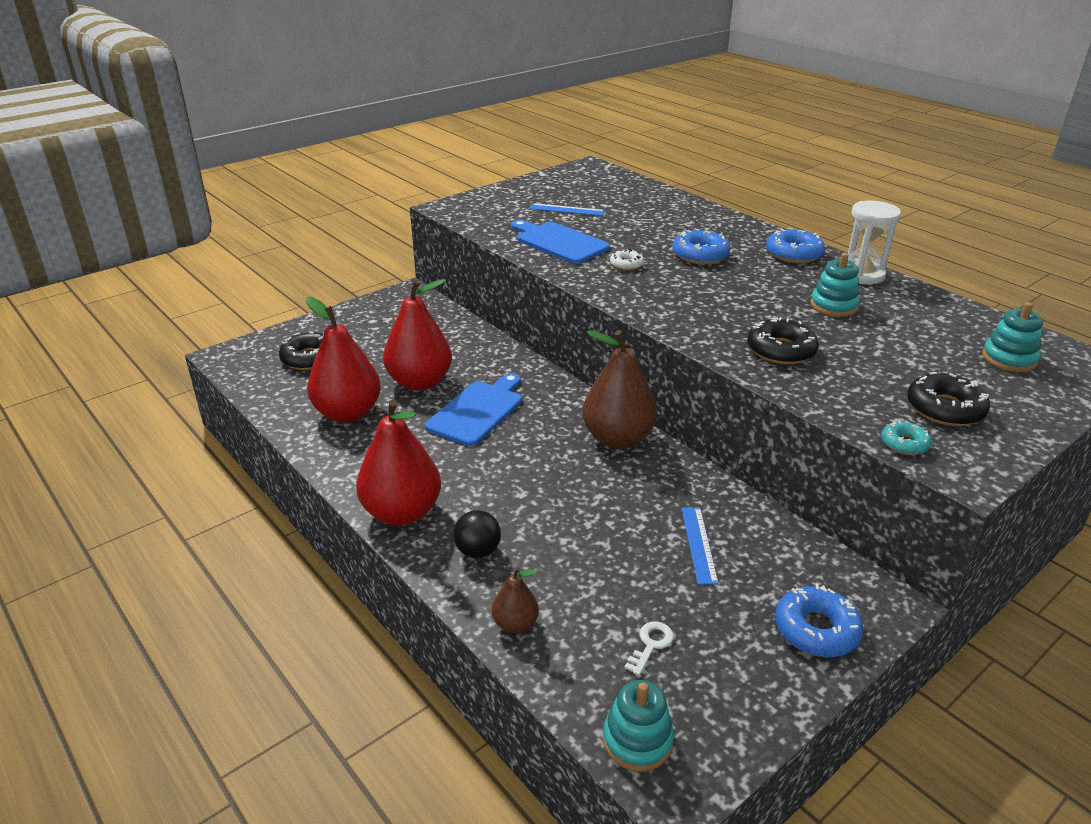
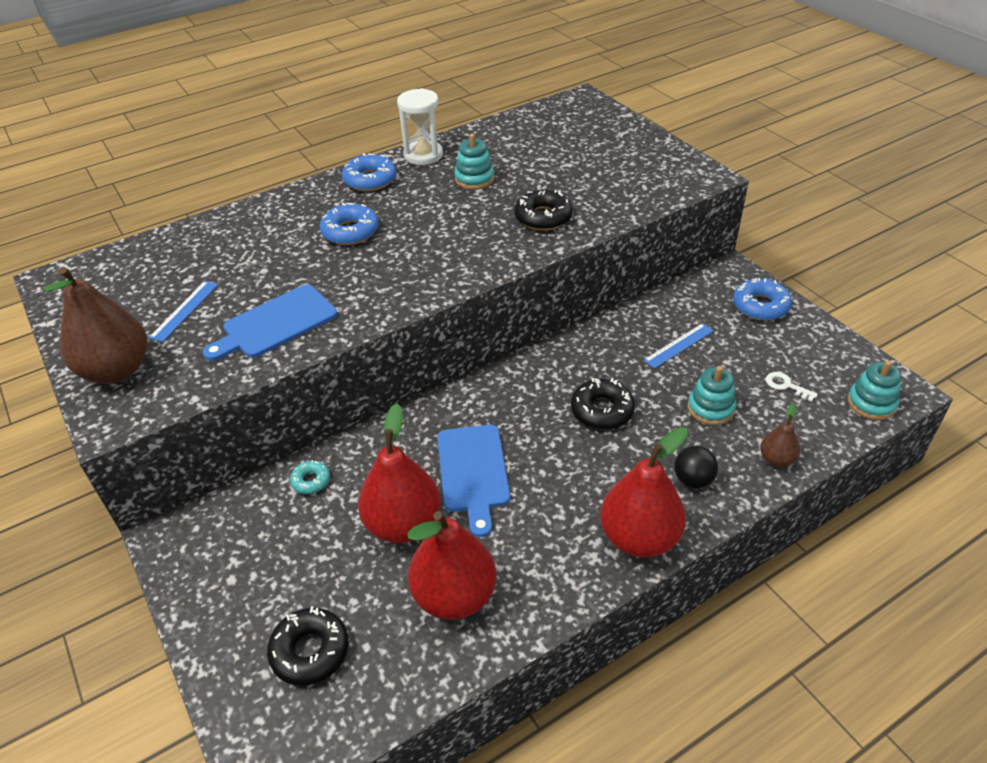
camera: 80 degrees left, 10 degrees up
(478, 411) = (473, 472): blue cutting board -> blue cutting board turned 135 degrees counterclockwise
(618, 438) = (536, 373): brown pear -> brown pear (117, 370)
(626, 264) = (353, 280): white donut -> none
(698, 544) = (679, 345): blue ruler -> blue ruler turned 45 degrees counterclockwise
(904, 444) = (674, 190): turquoise donut -> turquoise donut (311, 481)
(945, 409) = (632, 165): black donut -> black donut (602, 410)
(1009, 359) = (569, 126): turquoise stacking toy -> turquoise stacking toy (710, 408)

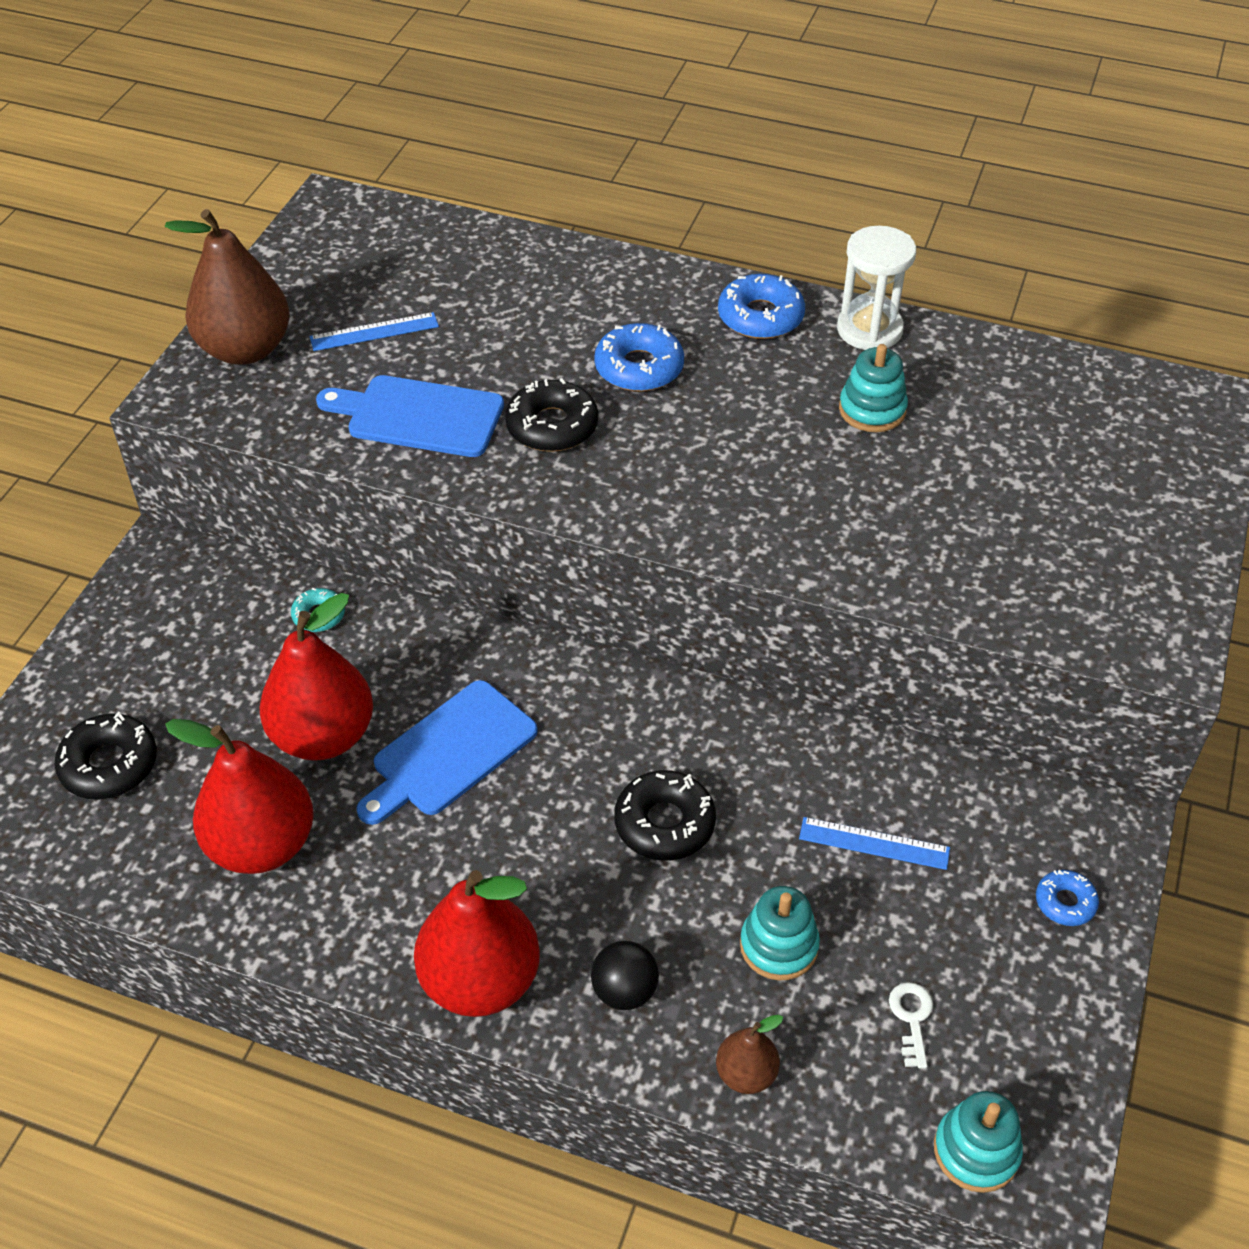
camera: 50 degrees right, 5 degrees up
(543, 217) = (860, 527): black donut -> black donut (552, 426)
(760, 306) = (1065, 902): blue donut -> blue donut, size x0.58

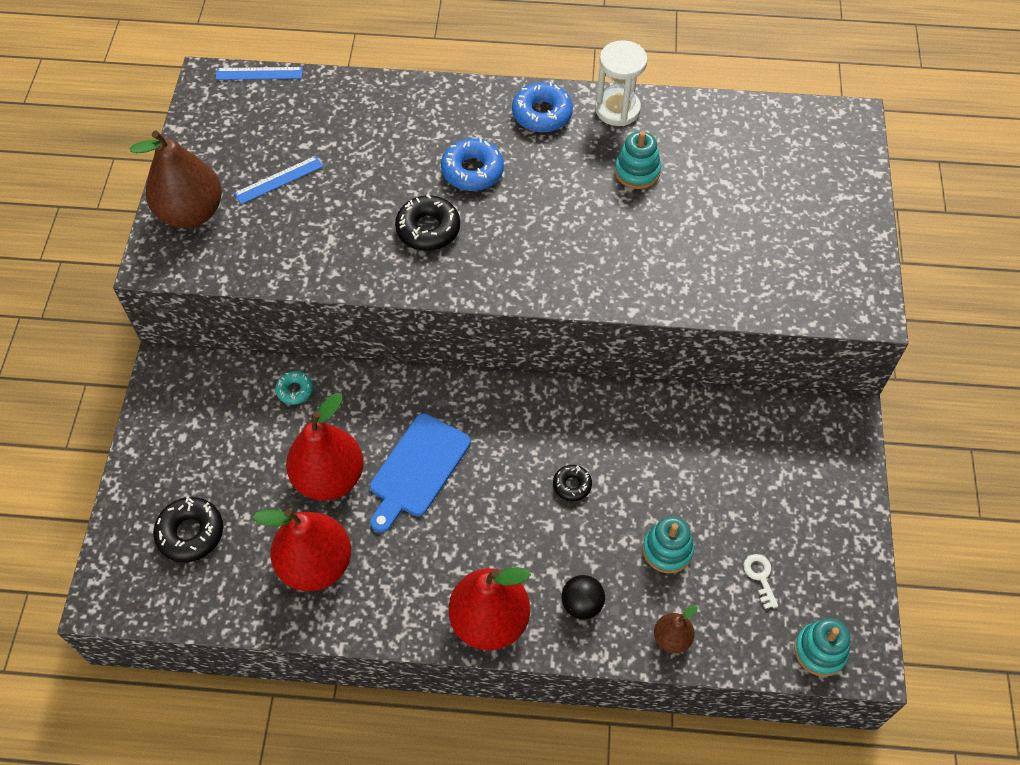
camera: 15 degrees left, 10 degrees up
(418, 416) = (334, 240): blue cutting board -> none
(664, 823) = (572, 485): black donut -> black donut, size x0.58
(874, 843) = (706, 467): blue ruler -> blue ruler (259, 73)
(1065, 902) = (830, 478): blue donut -> none

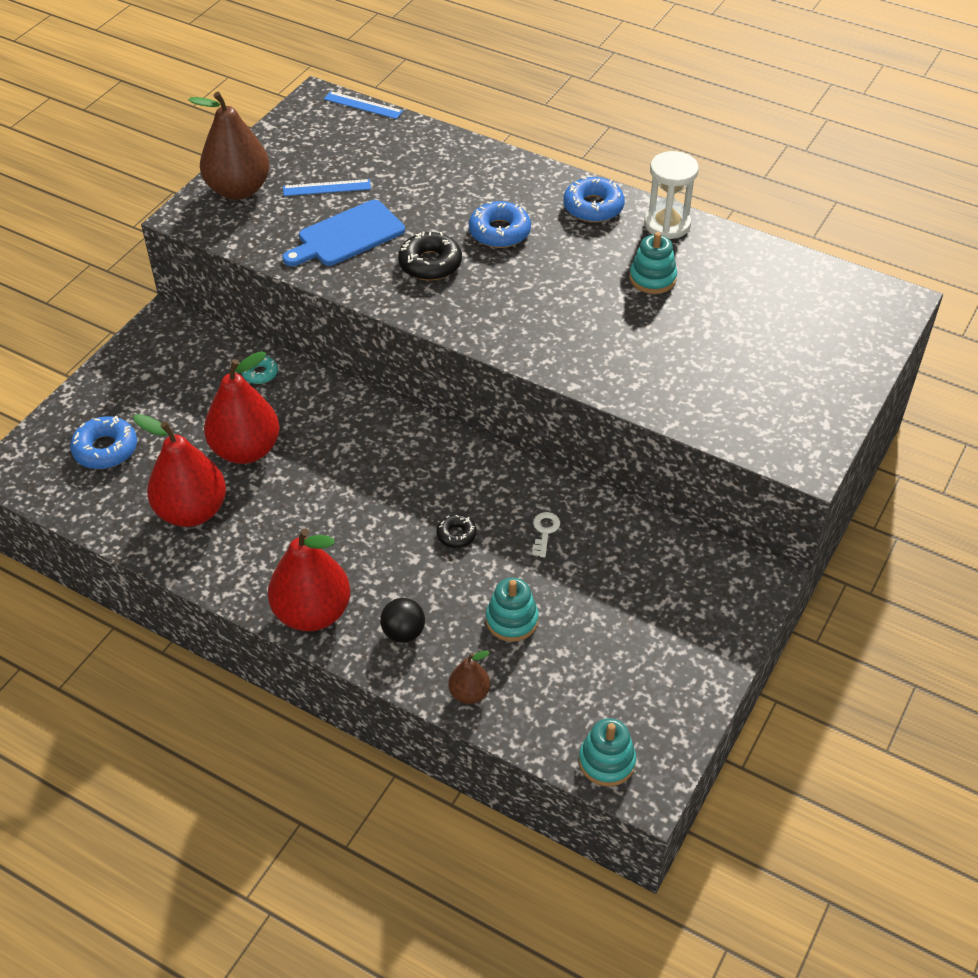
camera: 25 degrees right, 10 degrees down
(190, 533) = (105, 449): black donut -> blue donut
(417, 469) = (325, 471): blue cutting board -> blue cutting board (347, 235)
(760, 576) = (587, 676): white key -> white key (544, 531)

